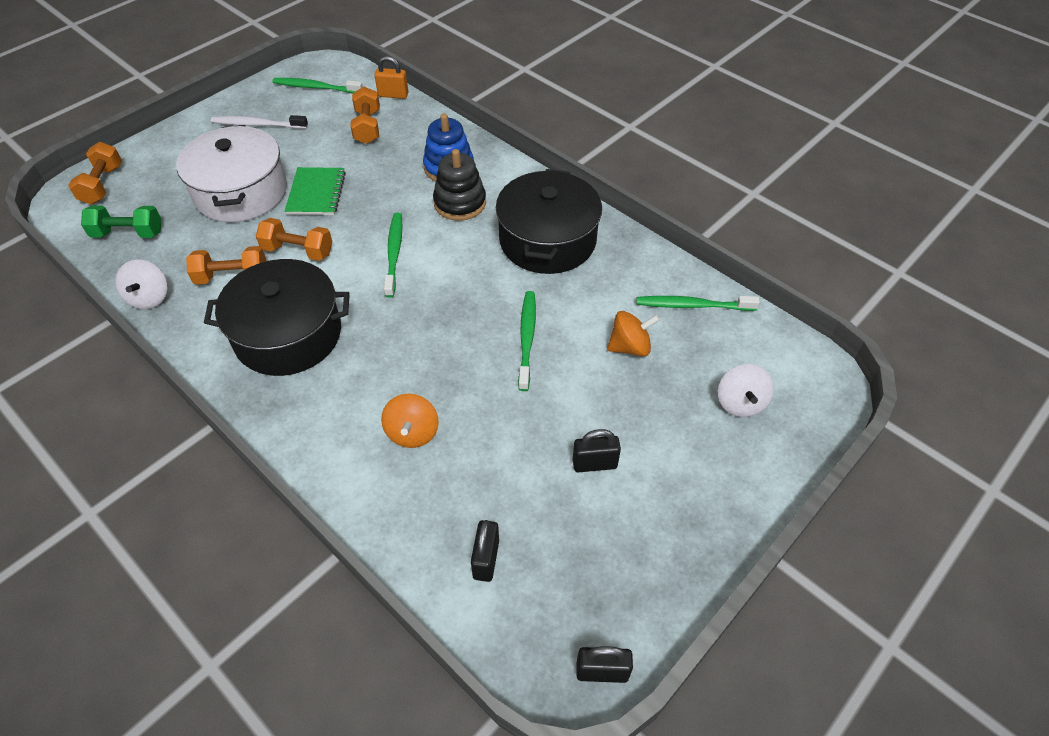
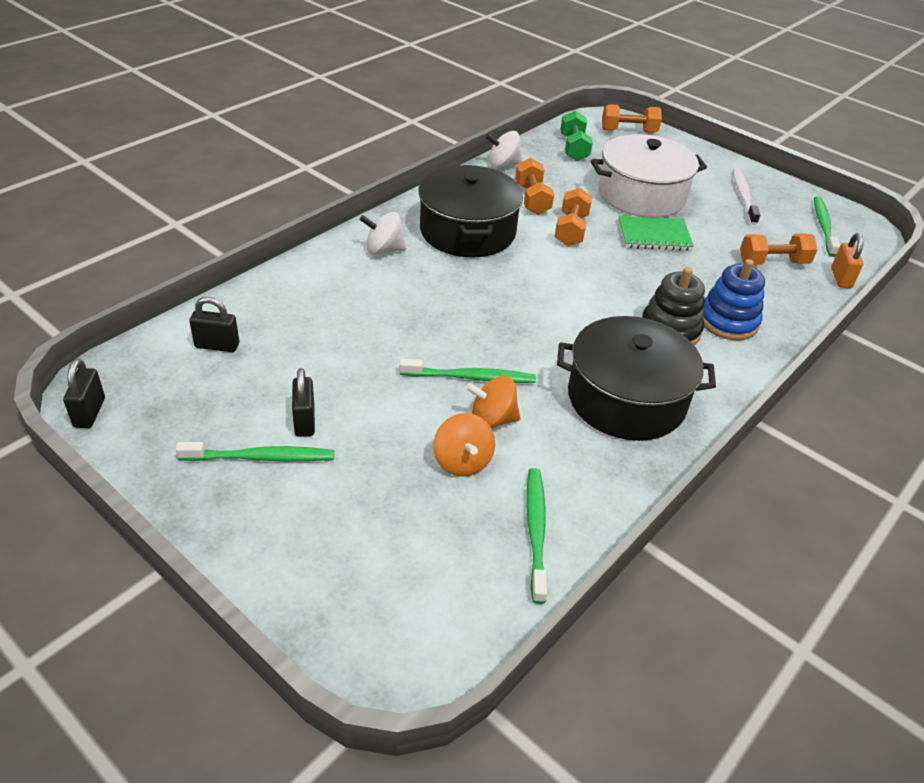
camera: 85 degrees right, 10 degrees down
(394, 253) = (580, 286): green toothbrush -> green toothbrush (262, 457)
(412, 432) = (355, 302): orange spinning top -> orange spinning top (492, 420)
(740, 403) = (375, 561): white spinning top -> white spinning top (384, 250)

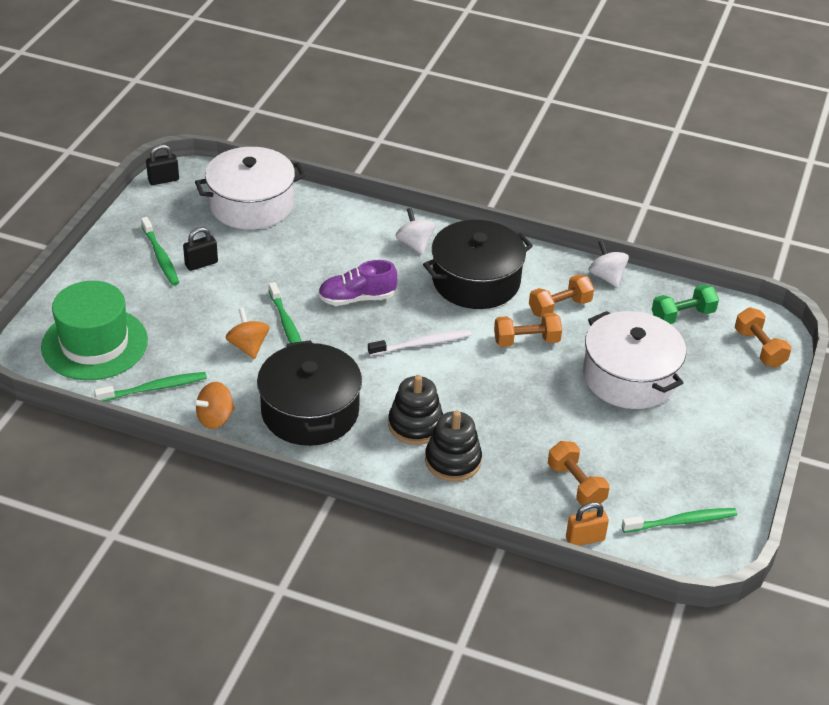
camera: 70 degrees right, 0 degrees up
(217, 345) = (251, 205): black padlock -> white pot
(412, 578) = (94, 344): none -> green hat
(450, 312) = (357, 298): none -> purple shoe
(462, 461) = (200, 342): orange spinning top -> orange spinning top (215, 418)
(654, 236) = (559, 396): green notebook -> none
(728, 321) = (453, 461): blue stacking toy -> black stacking toy
(743, 196) = (693, 453): white toothbrush -> white toothbrush (422, 344)

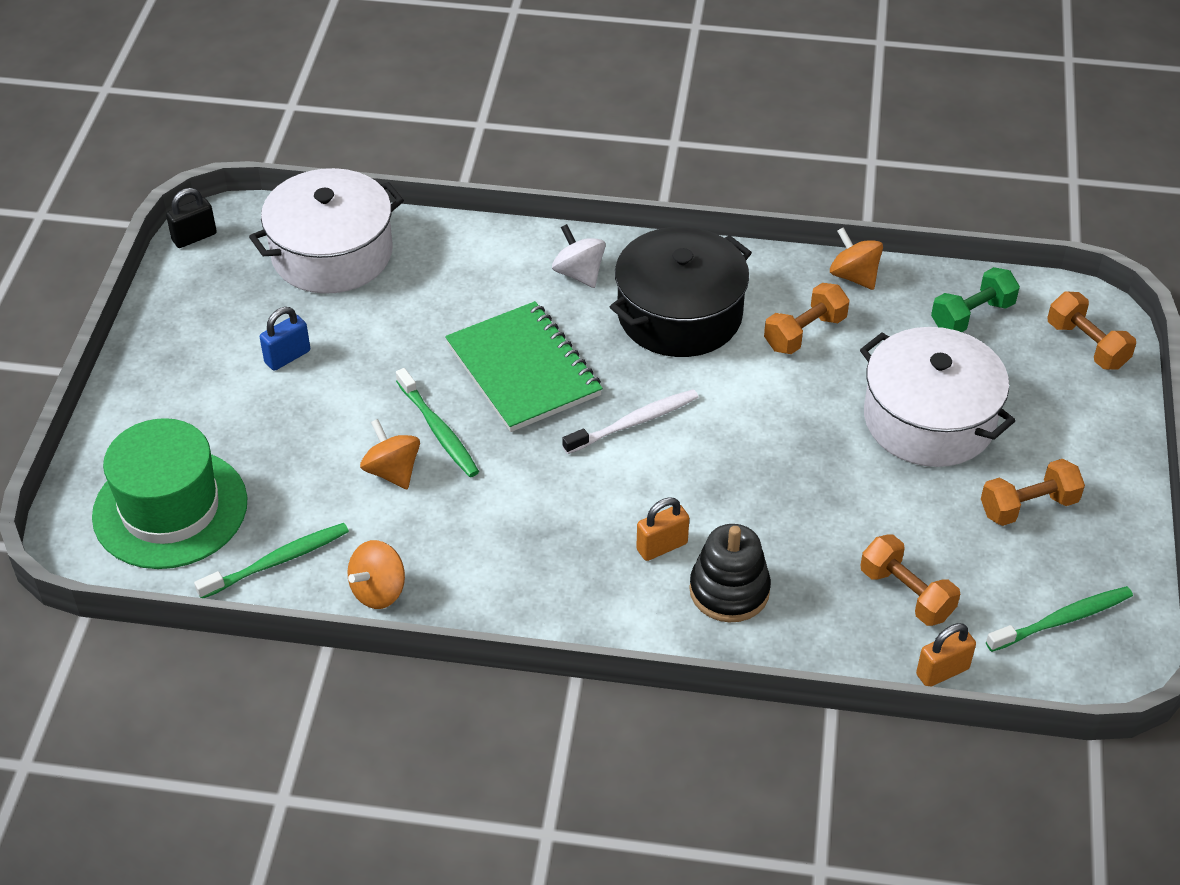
camera: 10 degrees left, 5 degrees up
(160, 257) = (226, 356): green toothbrush -> none
(201, 264) = (287, 357): black padlock -> blue padlock
(310, 411) = (509, 554): black pot -> none
(357, 298) = (523, 370): purple shoe -> green notebook
(415, 425) = (662, 546): black stacking toy -> orange padlock
(526, 341) = (775, 392): orange dumbbell -> orange dumbbell (1028, 507)
(606, 277) = (854, 276): white spinning top -> orange spinning top

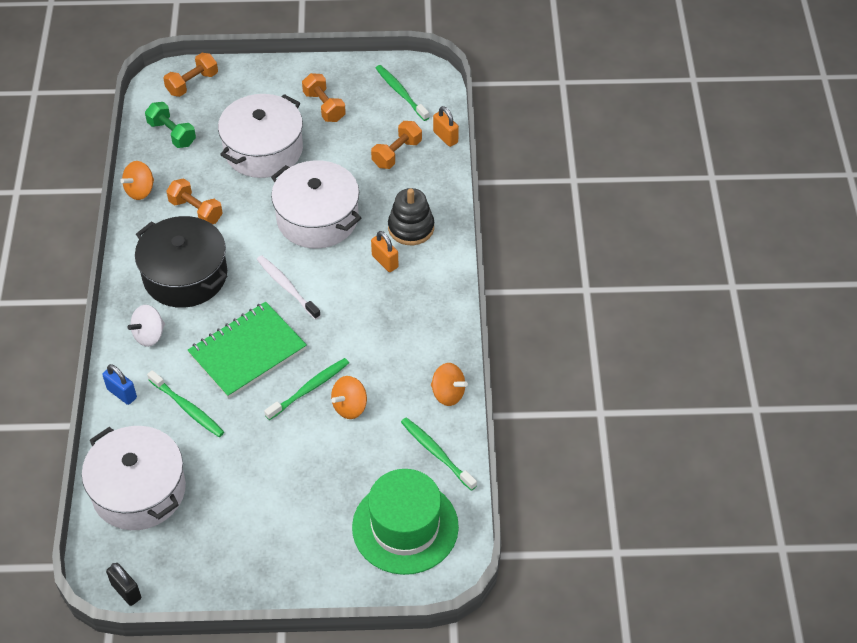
camera: 100 degrees left, 5 degrees up
(287, 357) = (252, 493): blue padlock -> blue padlock (122, 393)
(444, 304) = (188, 408): none -> green toothbrush
(769, 472) = (317, 218): none -> white pot

